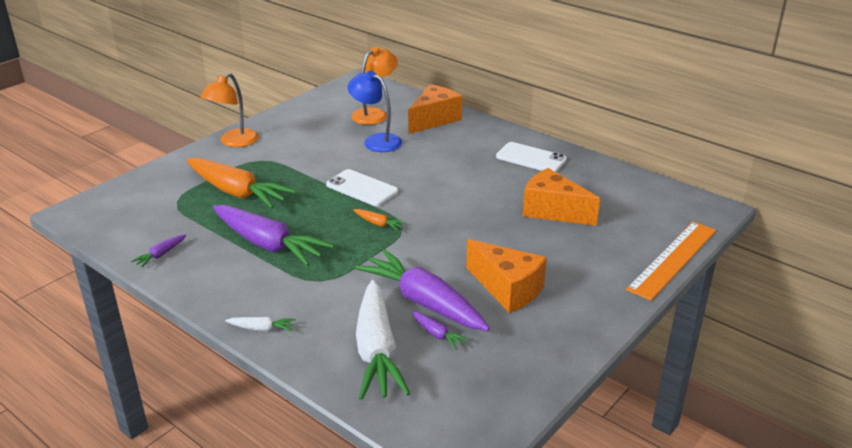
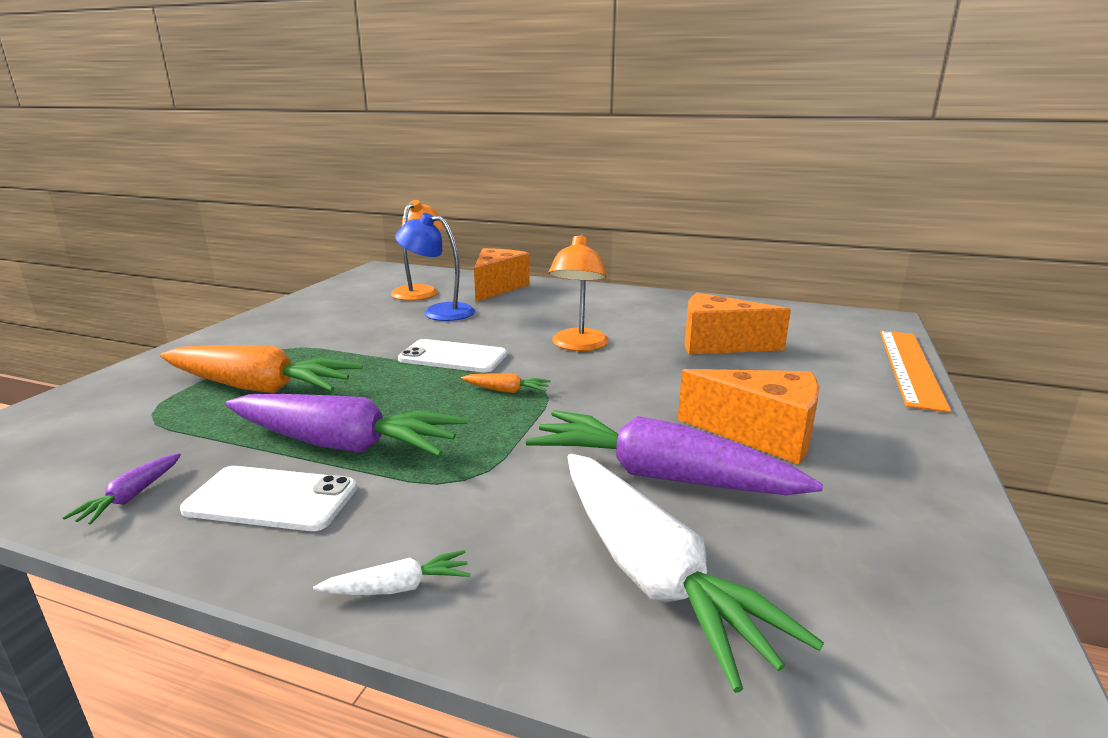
camera: 20 degrees left, 10 degrees down
(234, 142) = (233, 336): orange lamp -> orange lamp (578, 346)
(437, 334) = (728, 520): purple carrot -> none
(531, 158) = (640, 304): white phone -> white phone (271, 499)

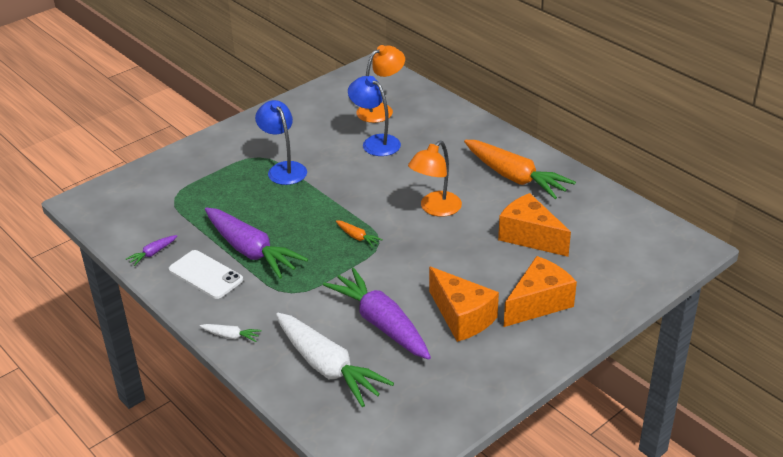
camera: 30 degrees right, 15 degrees up
(258, 387) = (231, 192): orange carrot -> orange carrot (514, 177)
(330, 352) = (283, 169): none -> blue lamp
(453, 357) = (350, 196): white phone -> none
(497, 288) = (439, 120): orange cheese -> orange cheese (538, 303)
(651, 574) = (327, 367): white carrot -> white carrot turned 45 degrees counterclockwise
(909, 367) = (632, 300): orange ruler -> none

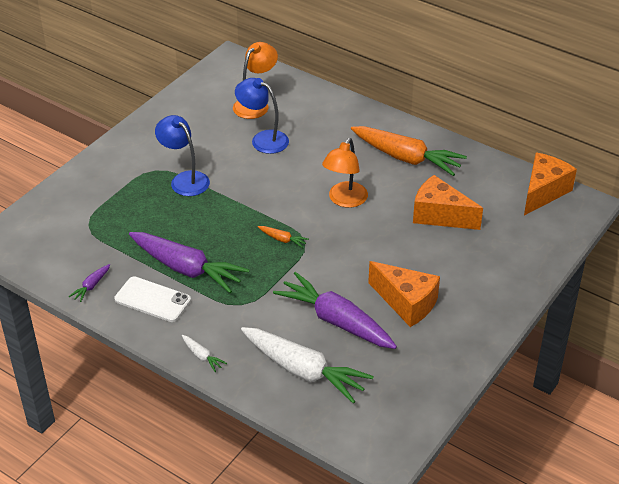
camera: 15 degrees left, 5 degrees up
(231, 336) = (202, 356): white carrot -> white carrot turned 45 degrees clockwise
(538, 303) = (469, 279): orange cheese -> orange cheese (543, 192)

